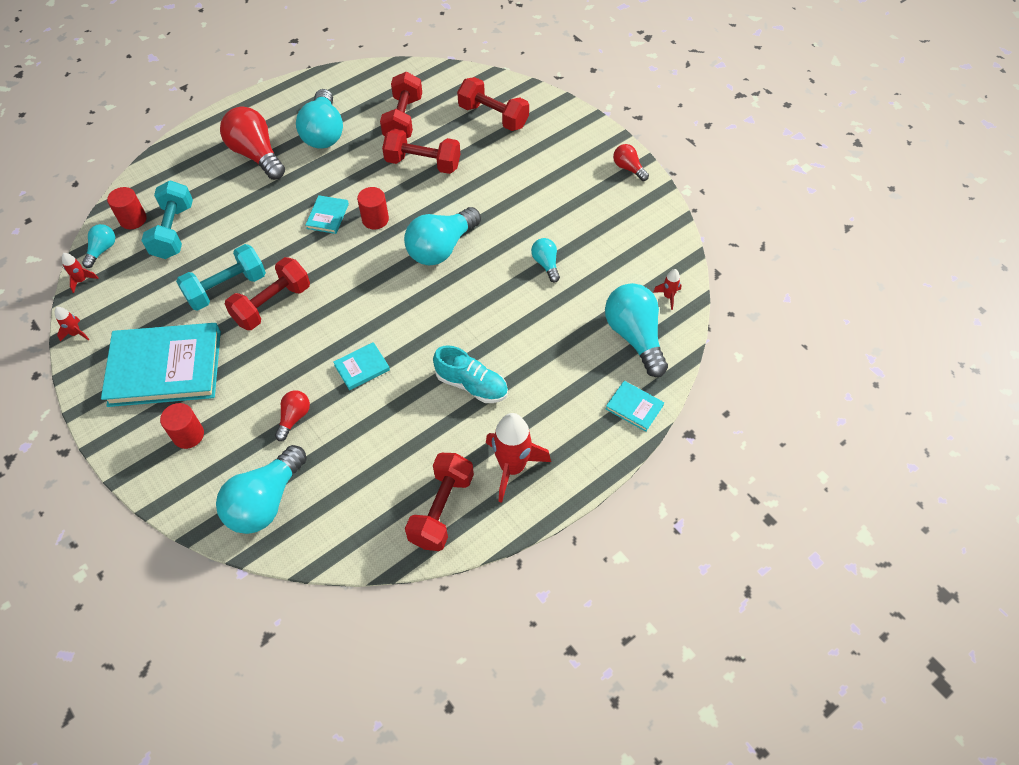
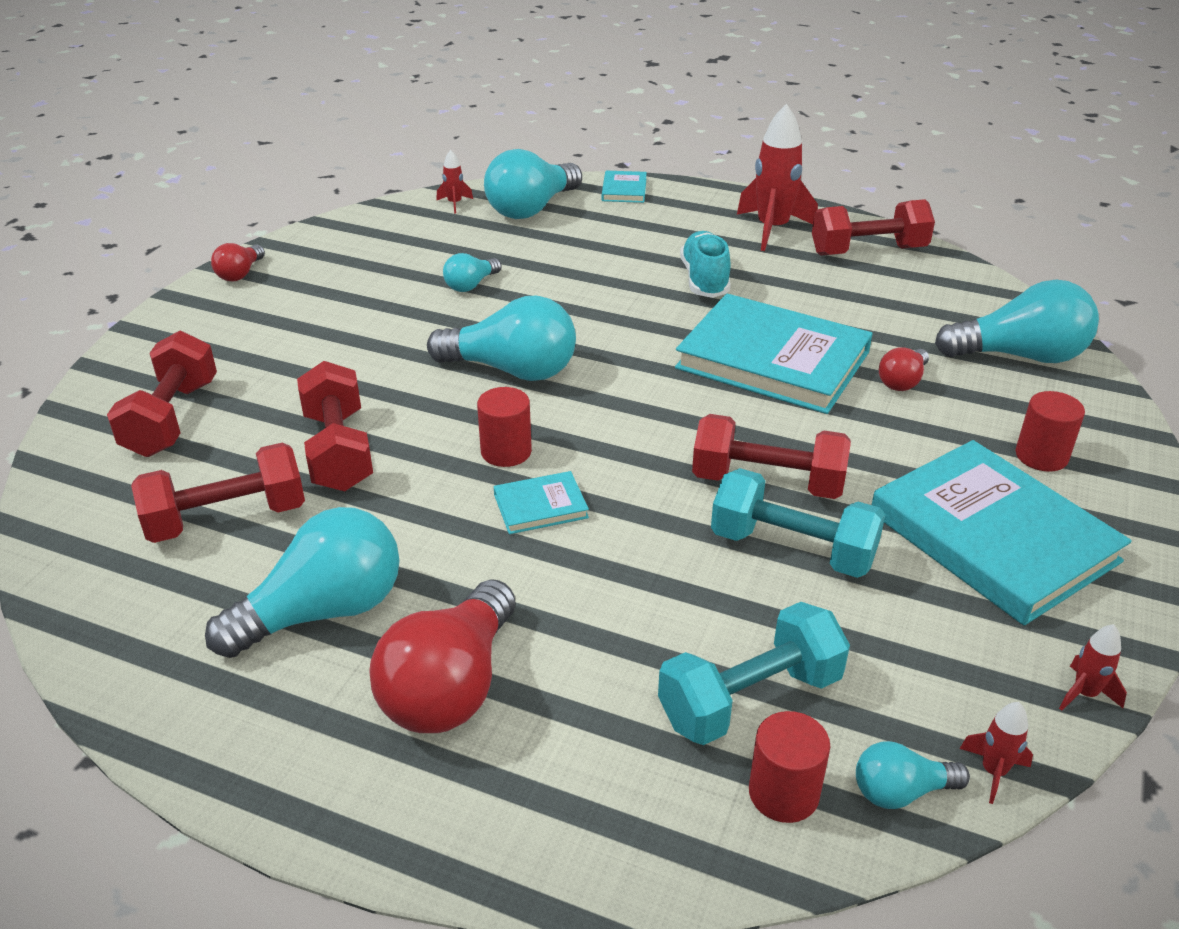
camera: 120 degrees left, 20 degrees down
(294, 418) = (902, 381): red light bulb -> red light bulb turned 45 degrees counterclockwise
(362, 367) = (772, 360): turquoise book -> turquoise book, size x2.31

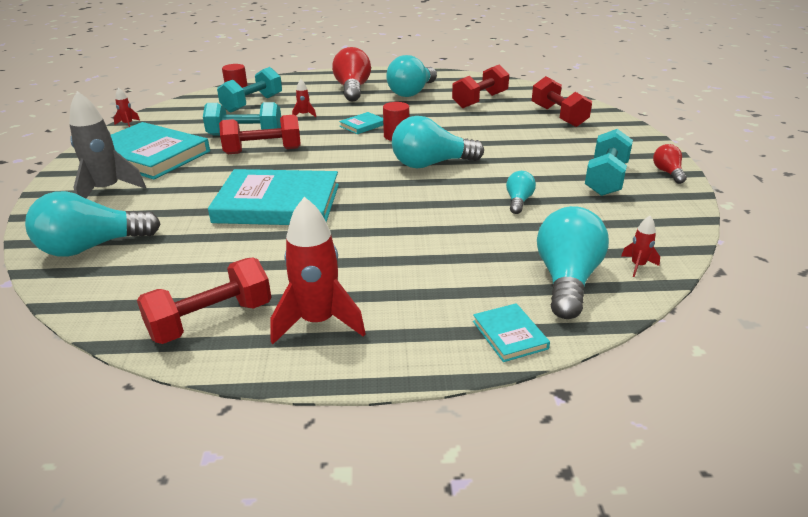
camera: 155 degrees right, 5 degrees down
(325, 285) = (606, 179): none -> turquoise dumbbell
(338, 451) = (470, 122): red dumbbell -> none
(704, 280) = (354, 248): turquoise shoe -> none
(900, 792) = (200, 99): turquoise light bulb -> none
(902, 381) = (187, 210): red light bulb -> none
(993, 772) = (169, 106): red rocket -> red rocket (304, 115)
(1041, 456) = (107, 190): red cylinder -> grey rocket

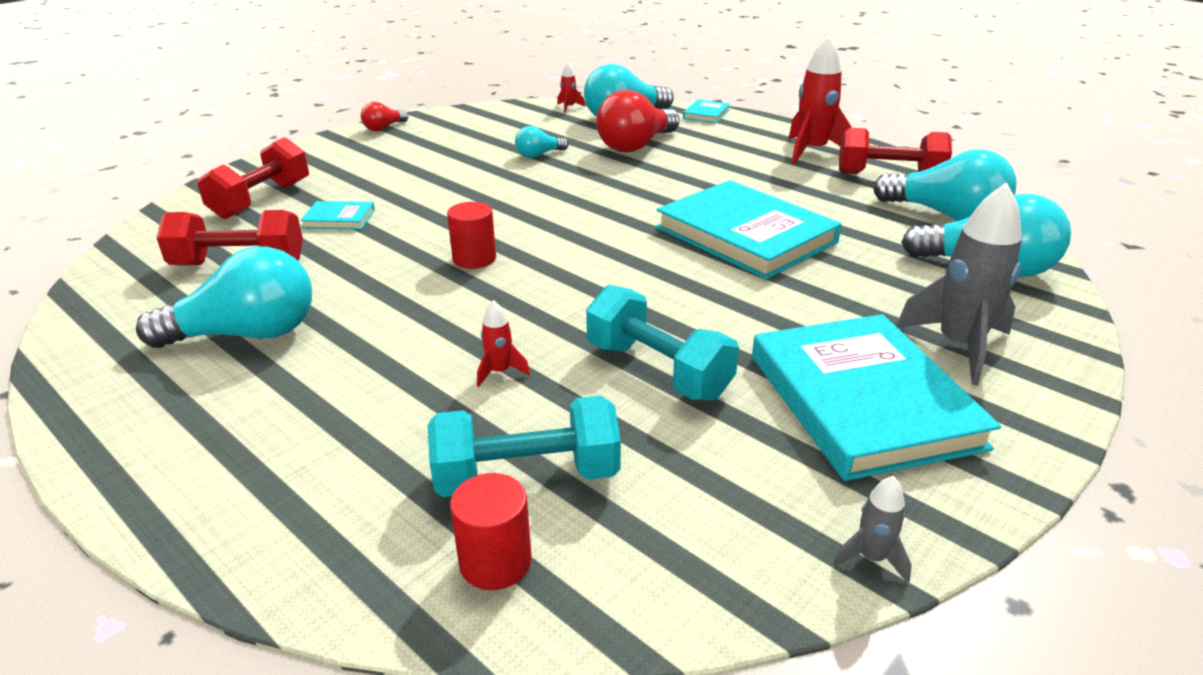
camera: 135 degrees left, 0 degrees up
(128, 124) = (871, 558): red rocket -> grey rocket
(263, 151) = (673, 318): red dumbbell -> none
(352, 89) = (290, 406): red light bulb -> red light bulb (636, 146)
(363, 125) = (469, 299): turquoise book -> turquoise book (339, 219)
(431, 164) = (525, 209): turquoise light bulb -> turquoise light bulb (946, 215)
(606, 179) = (435, 141): turquoise dumbbell -> none

